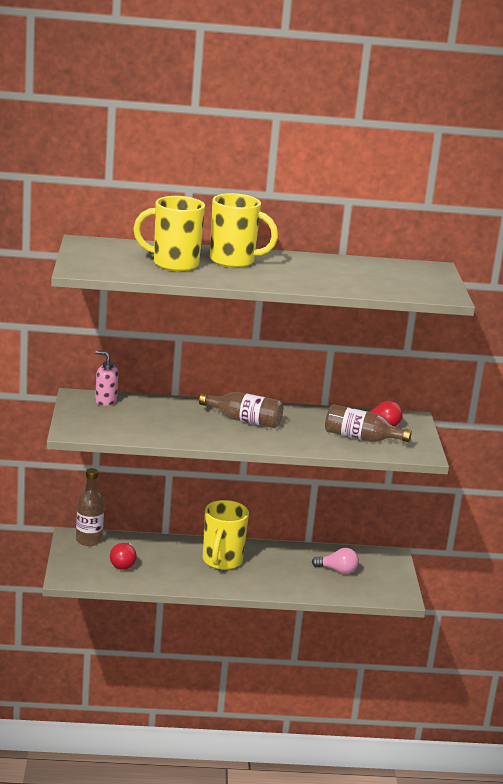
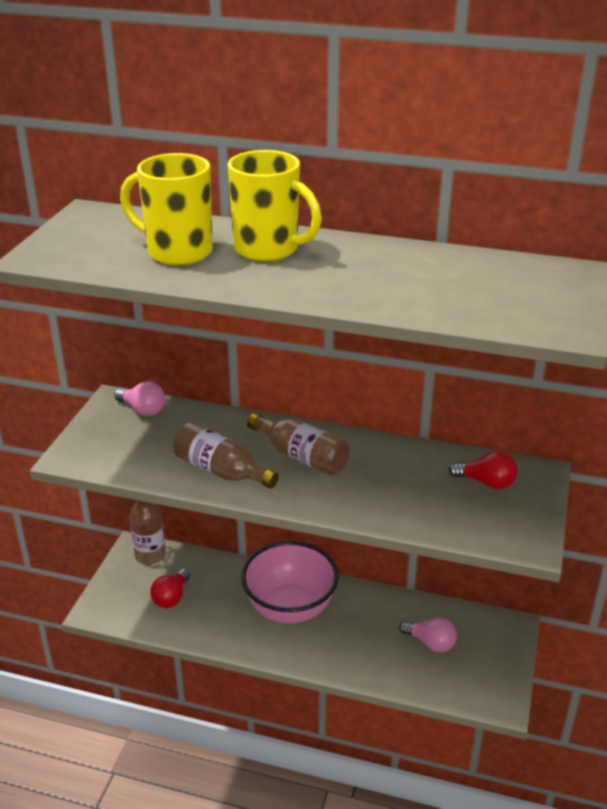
camera: 20 degrees right, 10 degrees up
(105, 401) = (143, 410): pink soap dispenser -> pink light bulb
(222, 561) = (290, 608): yellow mug -> pink bowl
(360, 438) = (448, 503): brown bottle -> brown bottle (221, 471)

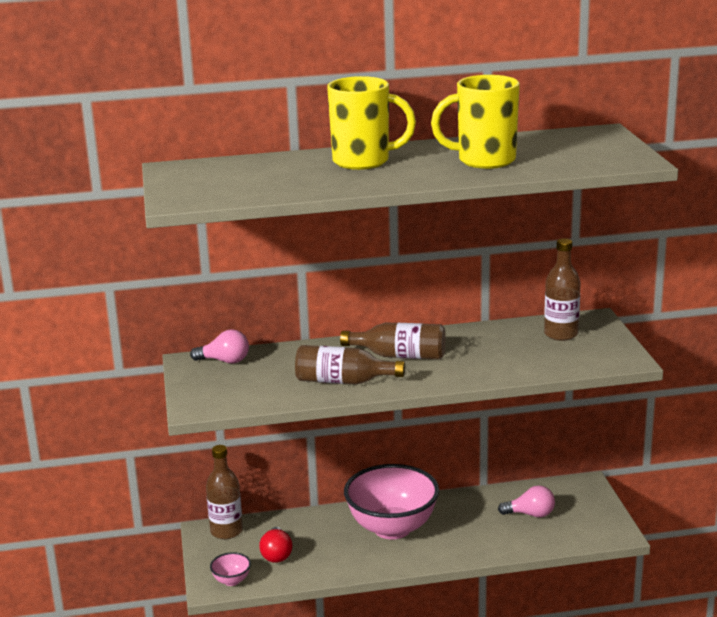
camera: 25 degrees left, 10 degrees down
(115, 611) = (231, 581): none -> pink bowl
(177, 252) = (292, 176): yellow mug -> yellow mug (484, 160)
(486, 482) = (561, 334): red light bulb -> brown bottle

